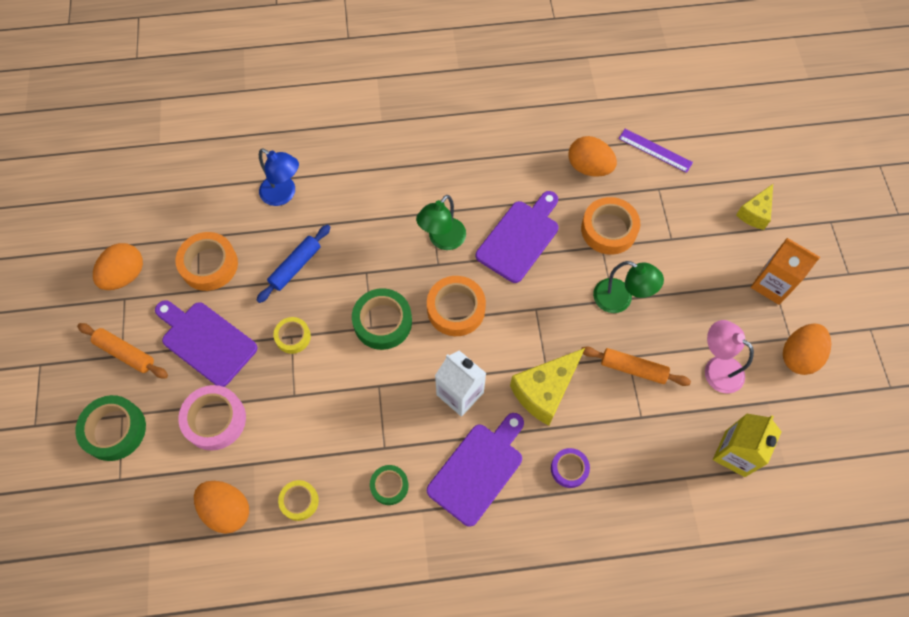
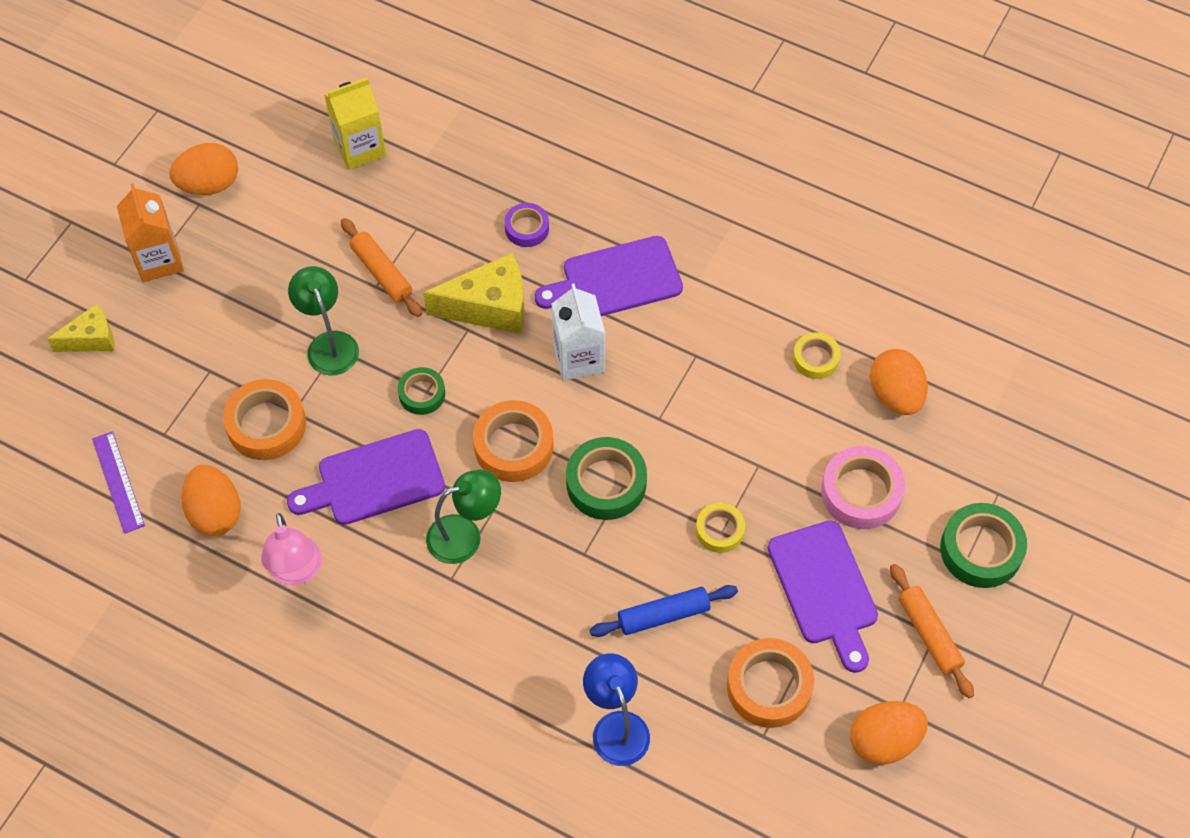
camera: 145 degrees left, 5 degrees down
(389, 486) = (715, 318): green tape -> green tape (422, 394)
(716, 368) = (300, 223): pink lamp -> pink lamp (296, 572)

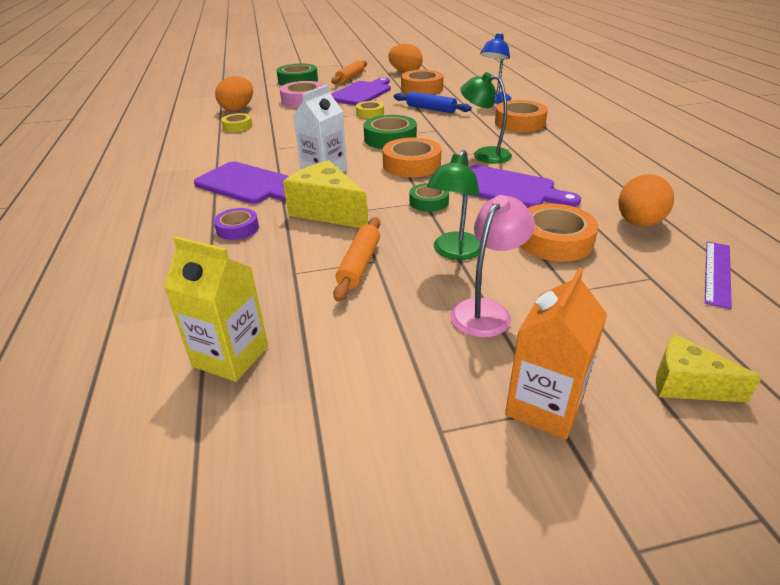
camera: 130 degrees left, 25 degrees down
(209, 184) = (405, 443): orange egg -> none
(296, 572) = (601, 182): pink lamp -> pink lamp (486, 311)
(508, 668) = (519, 123): none -> orange tape

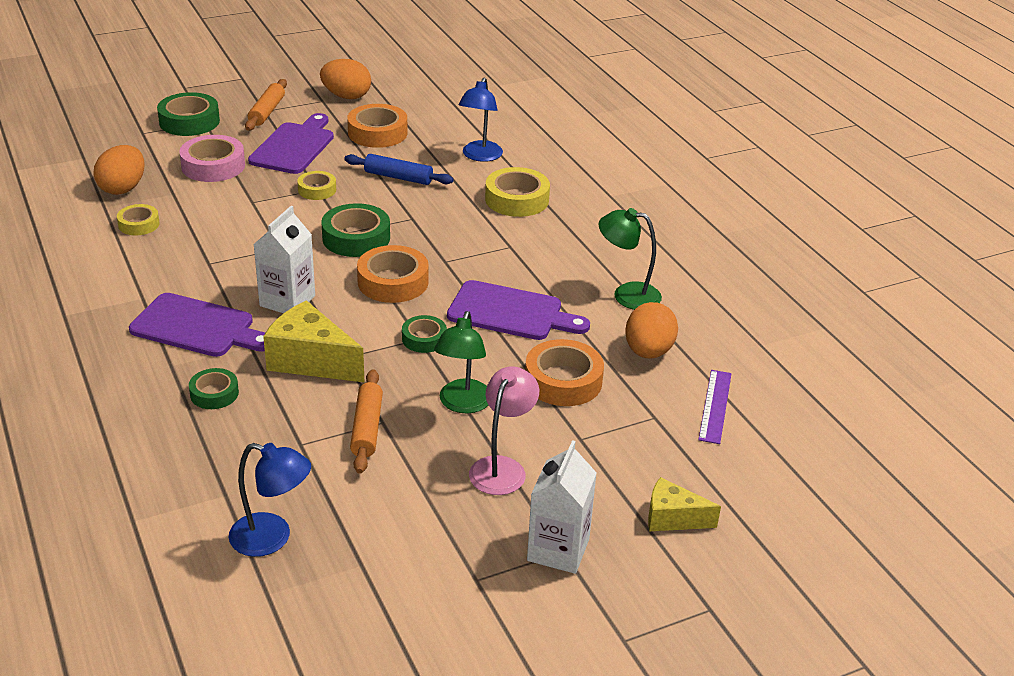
camera: 15 degrees left, 0 degrees up
(230, 356) = (272, 538): yellow carton -> blue lamp
(237, 229) = (214, 394): purple tape -> green tape
(484, 154) = (478, 259): green lamp -> green lamp (627, 294)
(519, 123) = (517, 199): orange tape -> yellow tape
(544, 406) = (558, 550): orange carton -> white carton

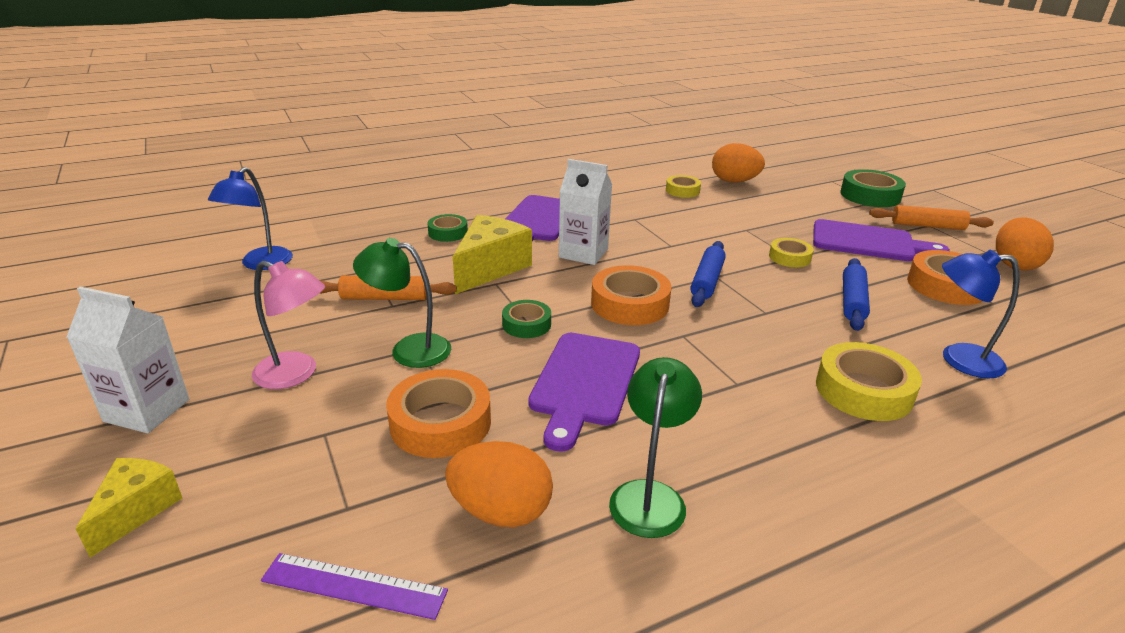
camera: 90 degrees right, 5 degrees down
(213, 166) = (798, 210): pink tape -> none
(356, 238) = (707, 281): green tape -> blue rolling pin

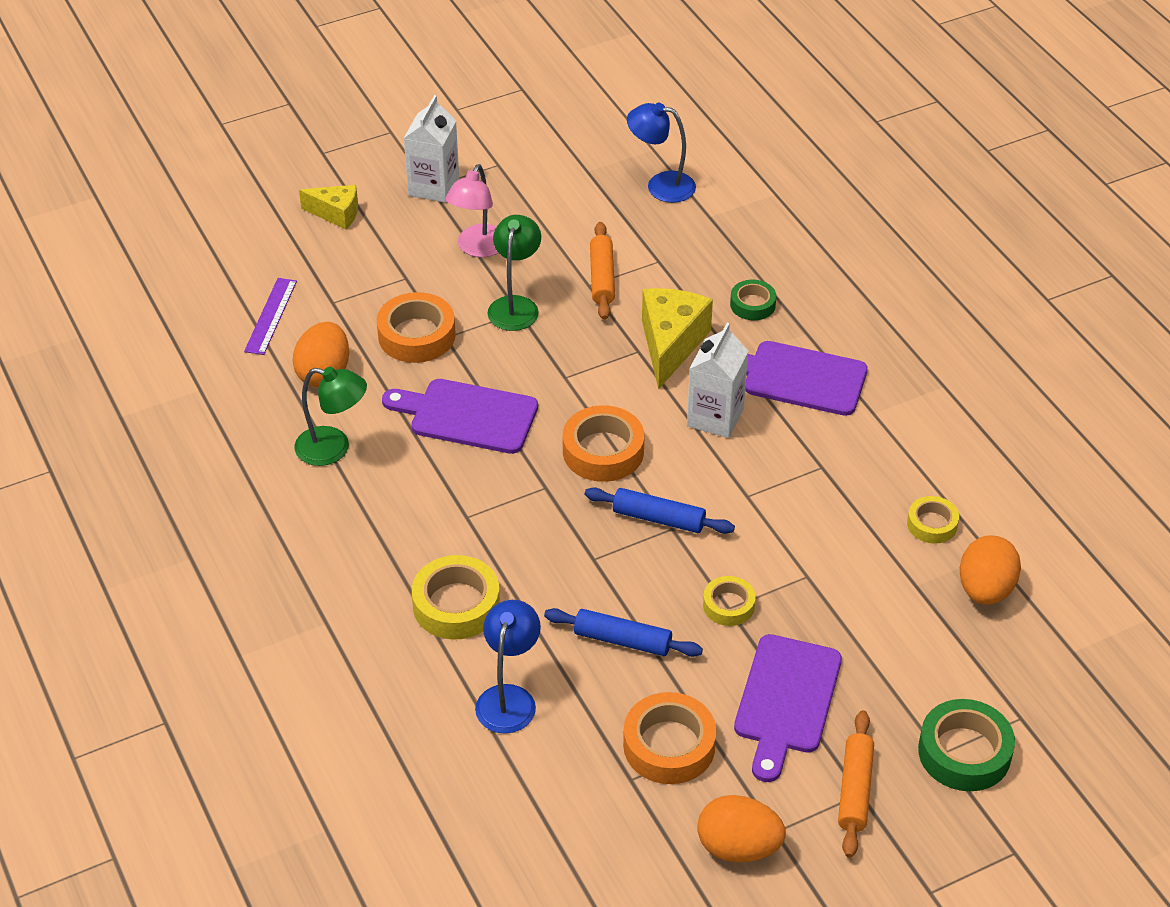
camera: 90 degrees right, 15 degrees up
(490, 268) = (670, 344): yellow cheese -> yellow cheese turned 105 degrees counterclockwise
(526, 324) = (559, 376): green tape -> none

